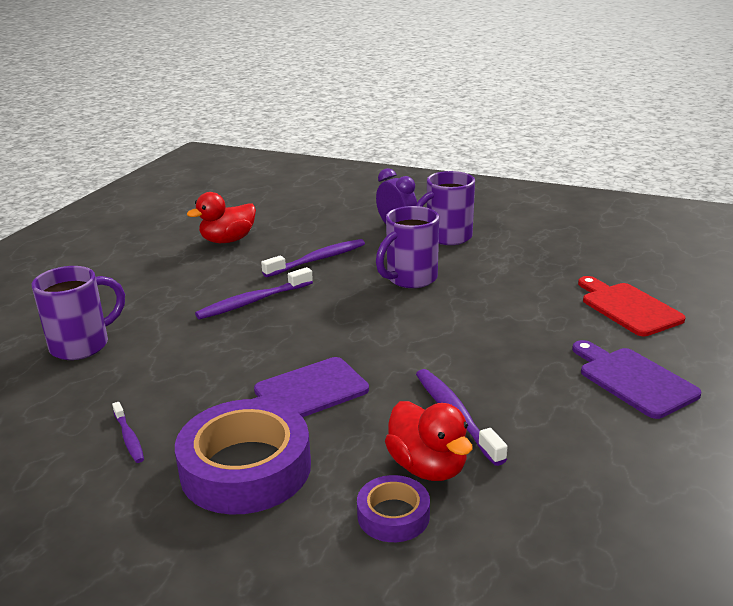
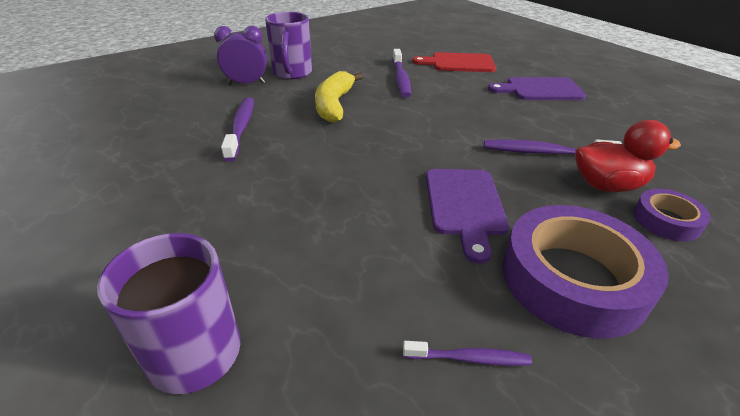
camera: 60 degrees left, 10 degrees up
(228, 240) = (115, 158): red duck -> none
(253, 301) = (268, 183): purple toothbrush -> purple toothbrush (400, 79)
(410, 279) = (334, 105): purple mug -> yellow banana

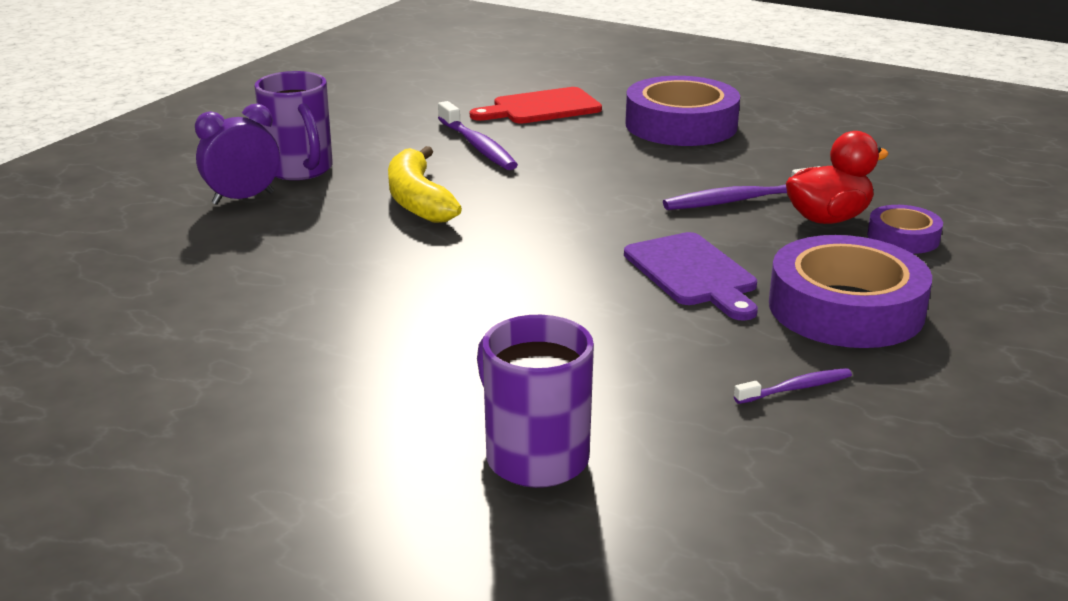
camera: 25 degrees left, 10 degrees down
(241, 128) = (315, 257): purple toothbrush -> none
(540, 90) = (681, 125): purple cutting board -> purple tape

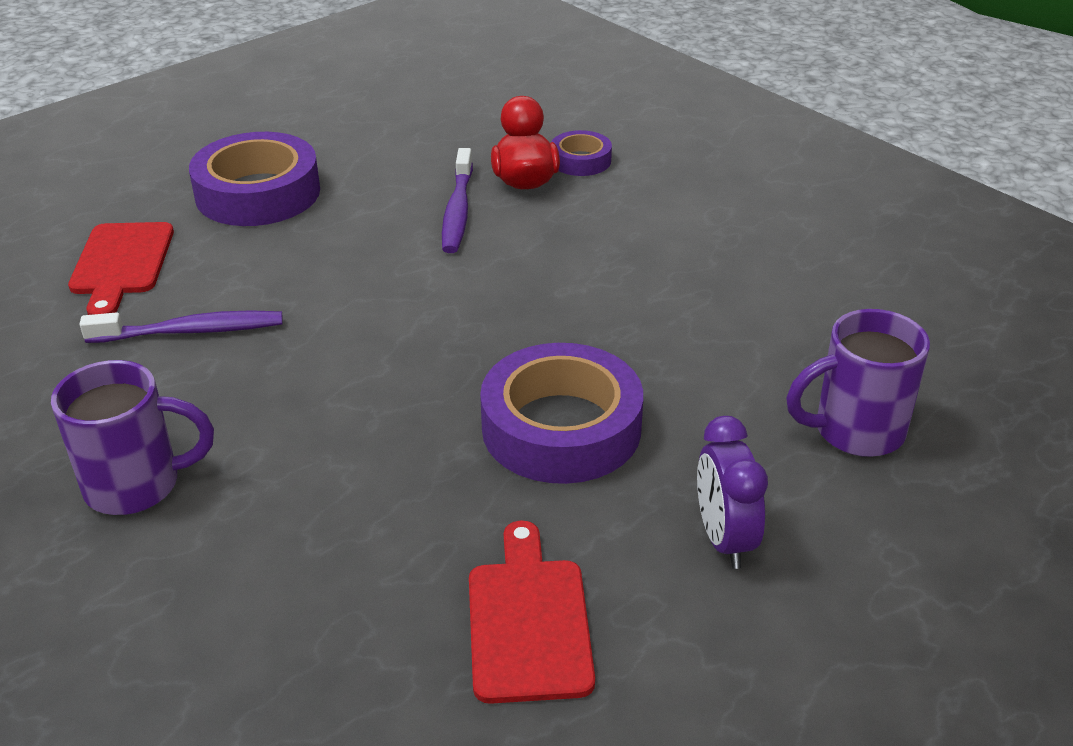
camera: 70 degrees left, 10 degrees up
(204, 326) = (528, 621): none -> red cutting board
(243, 198) = (187, 550): purple clock -> purple clock (724, 539)
(418, 200) = (308, 403): yellow banana -> none
(693, 273) = (586, 274): purple cutting board -> none
(796, 388) = (793, 279): purple toothbrush -> none
(846, 308) = (683, 221): purple tape -> purple tape (561, 428)

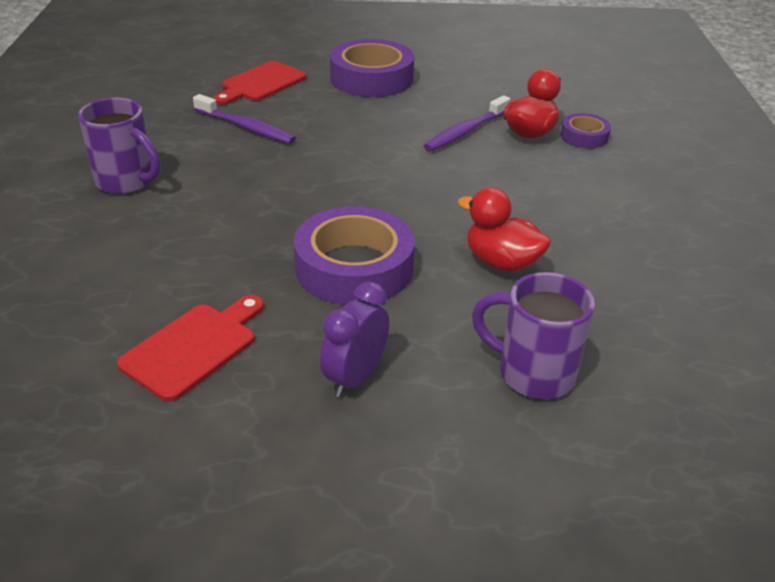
camera: 40 degrees right, 0 degrees up
(687, 339) = (501, 262): none -> red duck

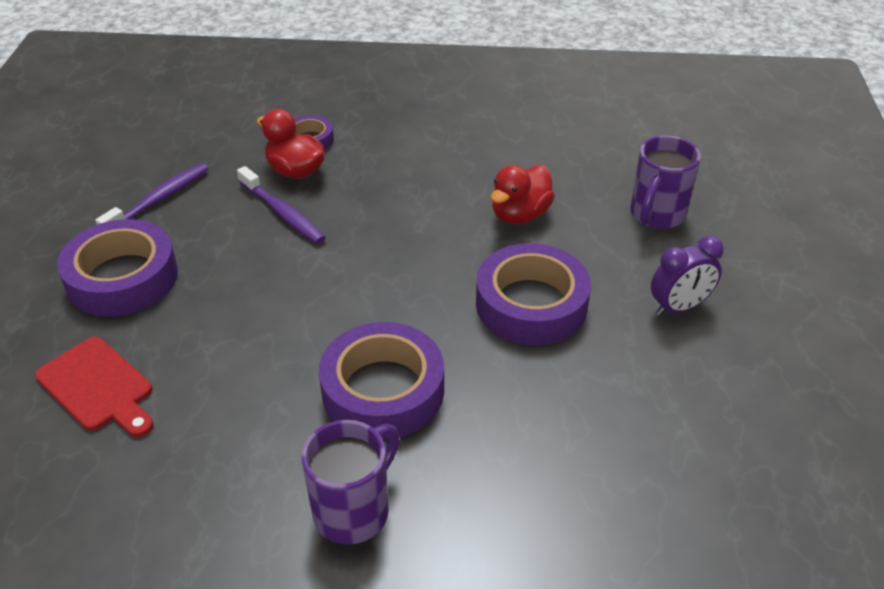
camera: 85 degrees left, 5 degrees up
(193, 347) = (660, 412): red cutting board -> none
(244, 189) = (383, 390): none -> purple tape
(246, 127) = (229, 396): purple toothbrush -> purple toothbrush (159, 199)
(355, 377) = (679, 307): purple clock -> purple clock turned 60 degrees counterclockwise

